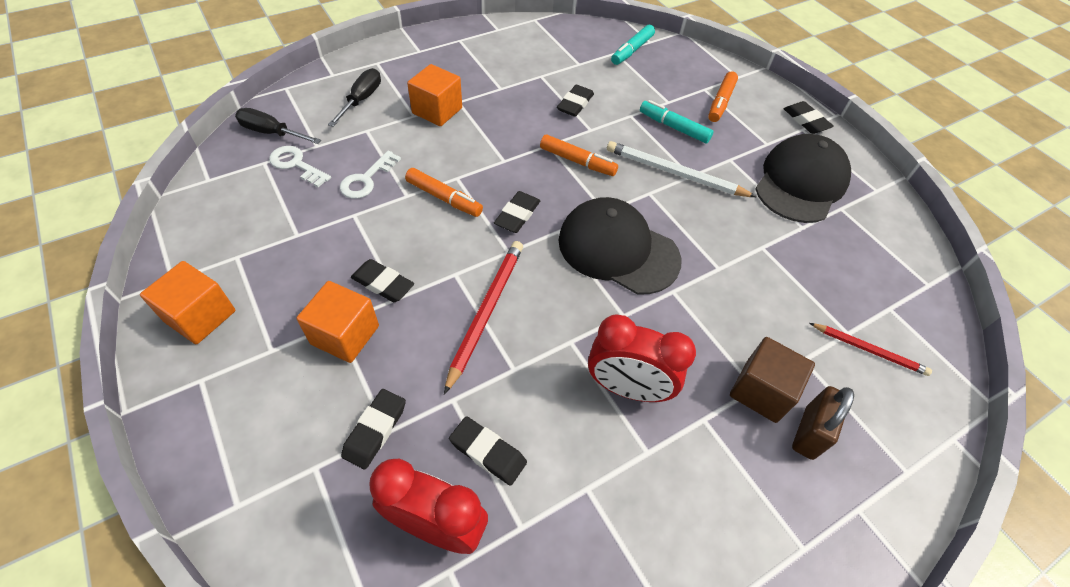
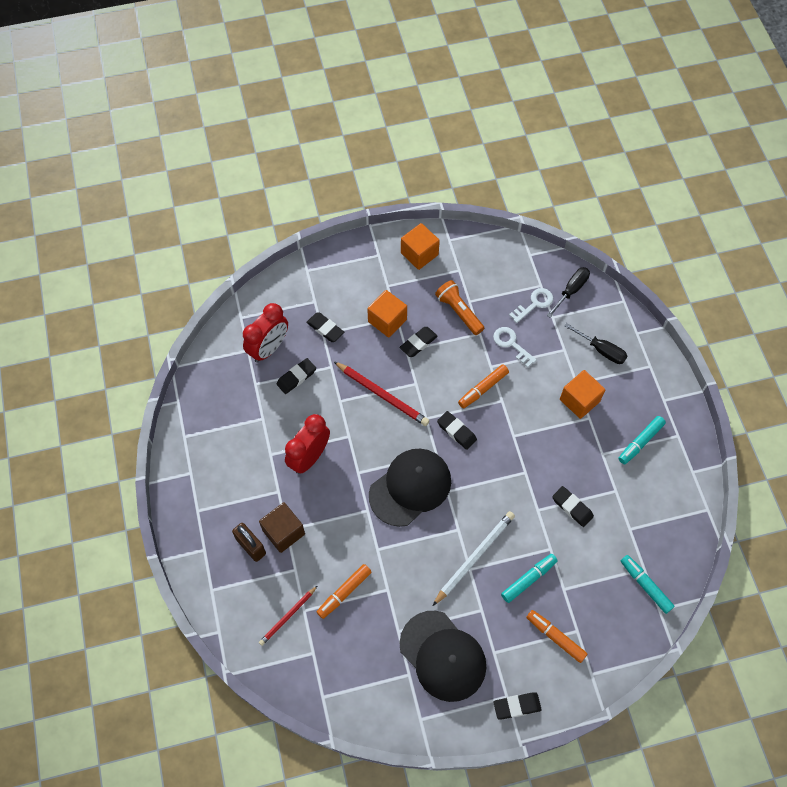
camera: 110 degrees right, 10 degrees up
(317, 244) = (459, 312): none -> orange flashlight
(476, 63) = (640, 442): none -> turquoise marker
(577, 161) = (502, 488): orange marker -> orange marker (344, 592)

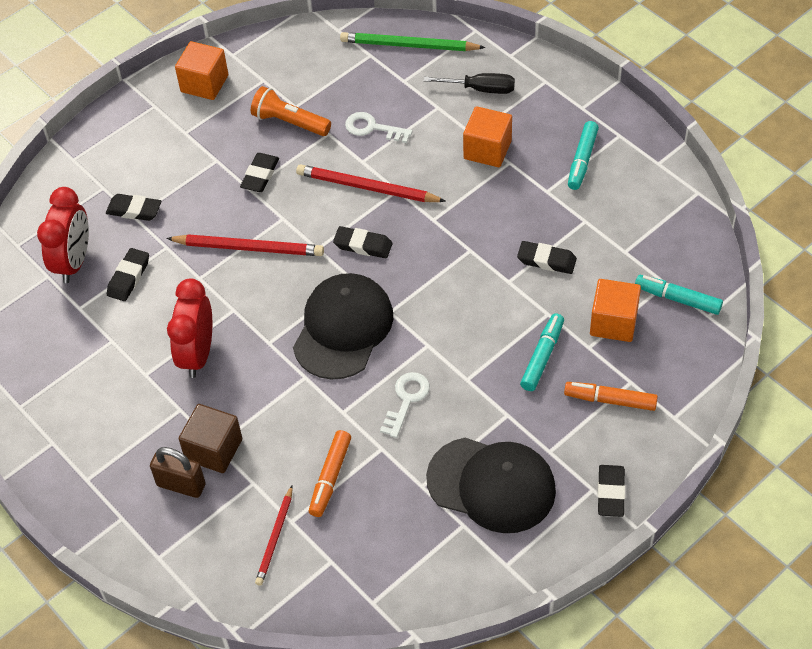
camera: 25 degrees left, 10 degrees down
(387, 320) = (207, 168): orange cube -> orange cube (613, 322)
(474, 557) = (465, 364): white pencil -> none
(483, 389) = (367, 188): orange marker -> red pencil
(517, 706) = (610, 493): black eraser -> black eraser turned 45 degrees counterclockwise
(534, 304) = (374, 76): white key -> white key (406, 400)
(571, 291) = (409, 45): black screwdriver -> green pencil

